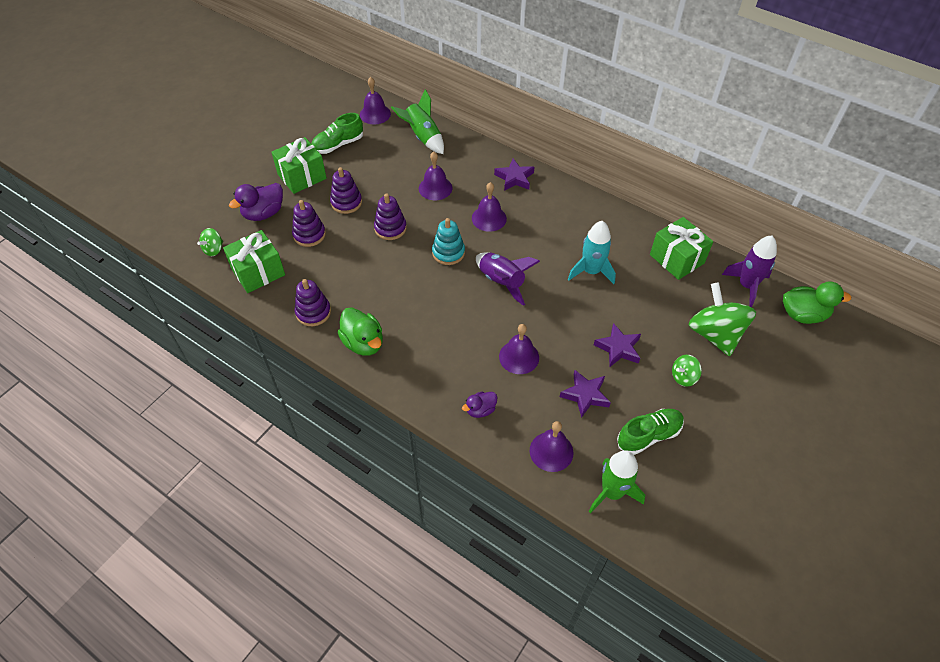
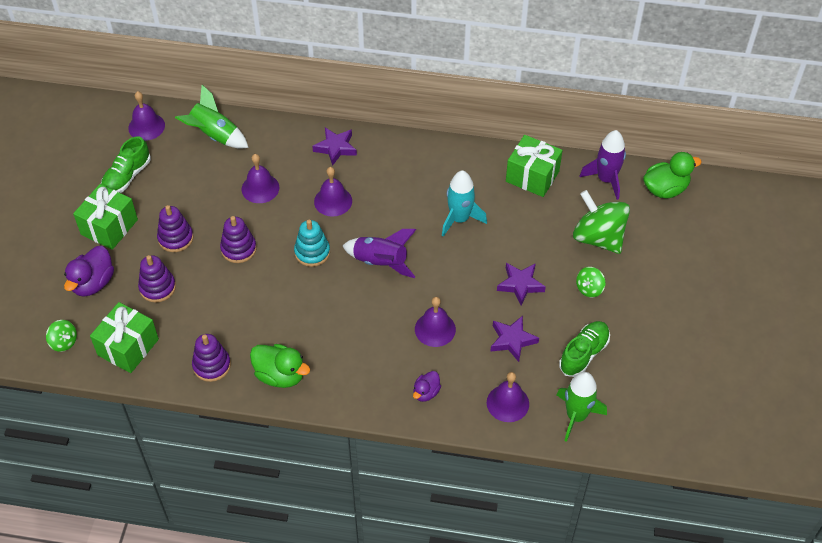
camera: 25 degrees left, 0 degrees up
(214, 249) = (64, 342): green spinning top -> green spinning top turned 60 degrees counterclockwise

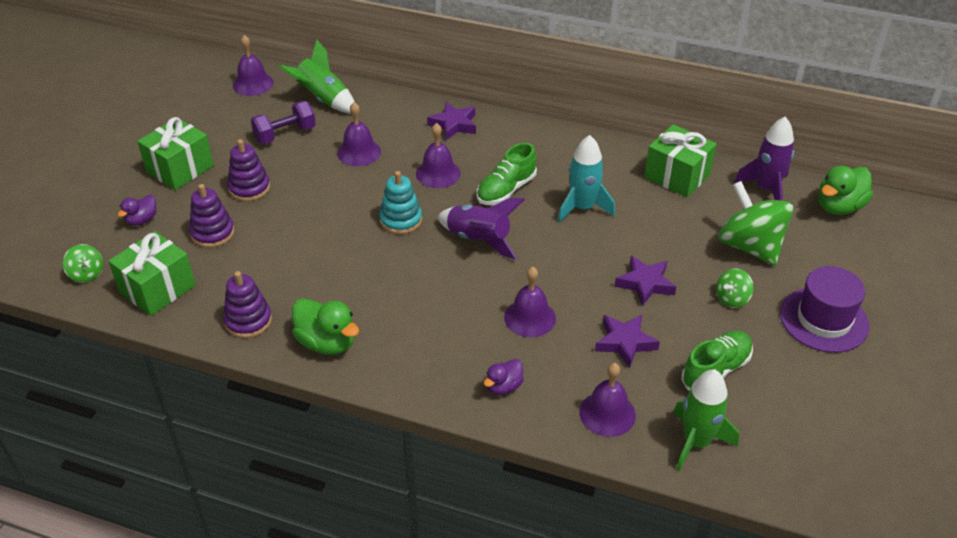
camera: 10 degrees right, 10 degrees down
(93, 283) = (142, 220): purple duck -> purple duck, size x0.58
(127, 177) = (216, 125): green shoe -> green shoe (506, 190)
(191, 178) = (285, 134): none -> purple dumbbell
(238, 249) = (317, 207): purple stacking toy -> none
(661, 297) = (824, 320): none -> purple hat
(665, 189) = (839, 207): green duck -> green duck turned 150 degrees clockwise

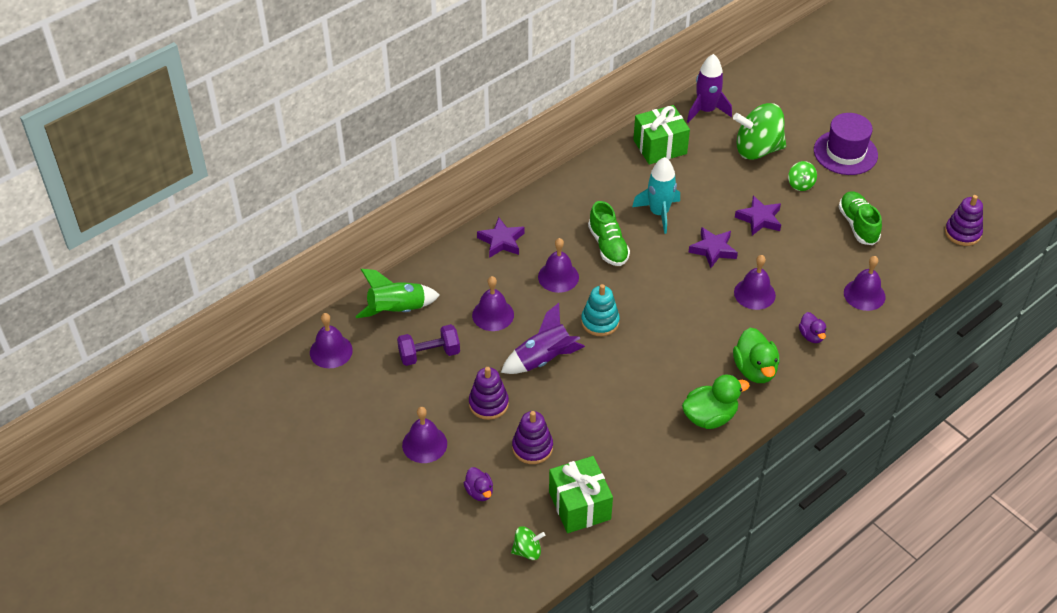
camera: 60 degrees left, 5 degrees up
(180, 169) = (424, 444): green gift -> purple bell
(248, 321) = (656, 457): purple stacking toy -> purple stacking toy (962, 233)
(285, 134) = (429, 354): purple dumbbell -> purple dumbbell turned 75 degrees clockwise
(478, 240) = (654, 286): purple rocket -> purple rocket (543, 359)
(625, 342) = (808, 256): purple star -> purple star (713, 250)
(696, 442) = (910, 264): green rocket -> none
(839, 207) = (748, 87): green duck -> green duck (755, 370)

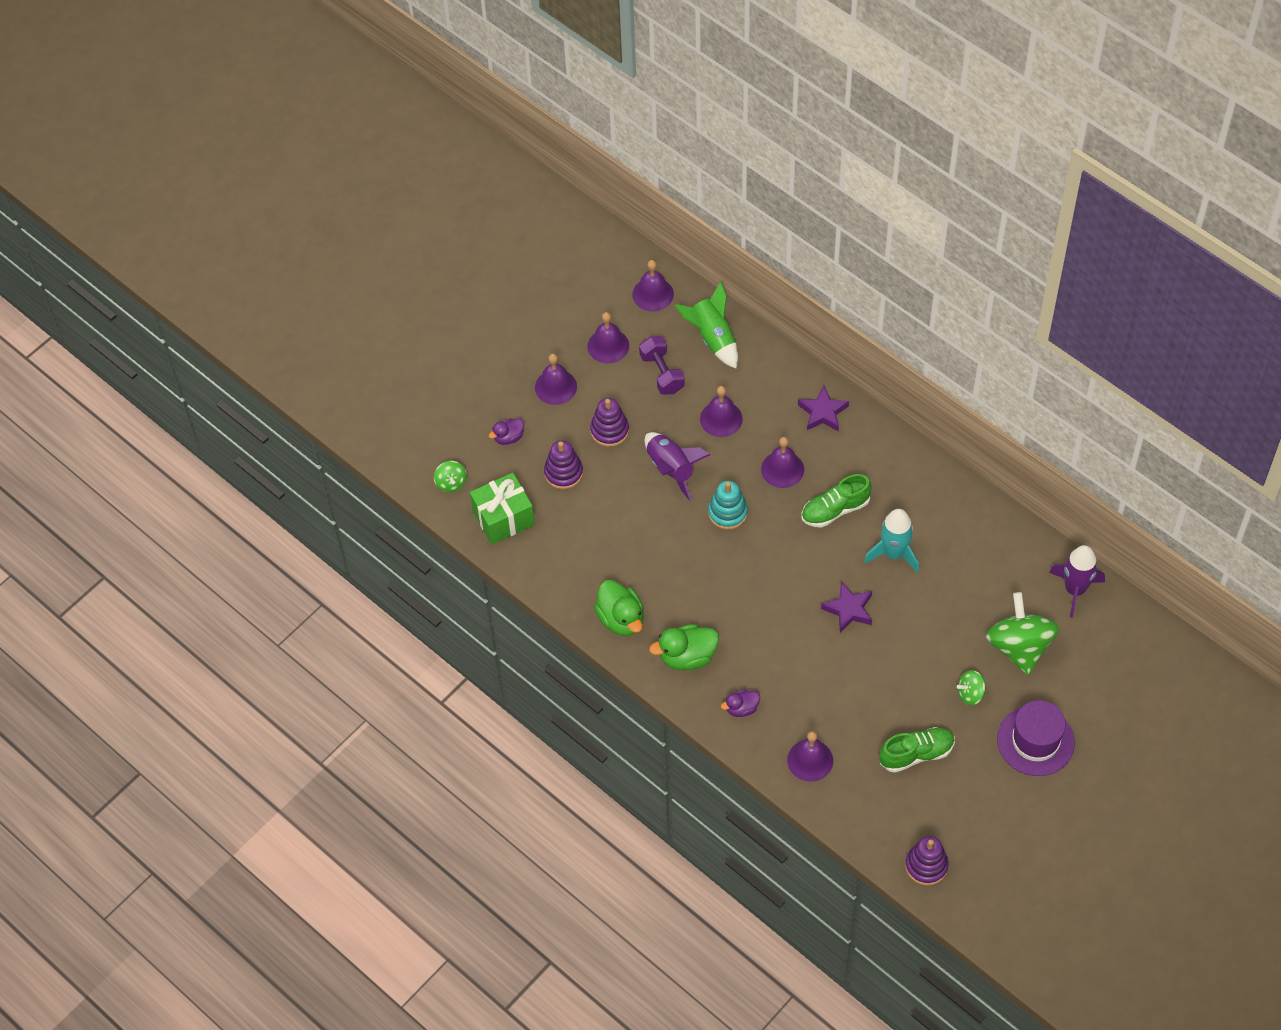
camera: 85 degrees right, 10 degrees up
(660, 147) = (1000, 546): green gift -> none
(754, 293) = (792, 652): purple bell -> purple bell (608, 346)
(759, 219) = (905, 653): purple star -> none

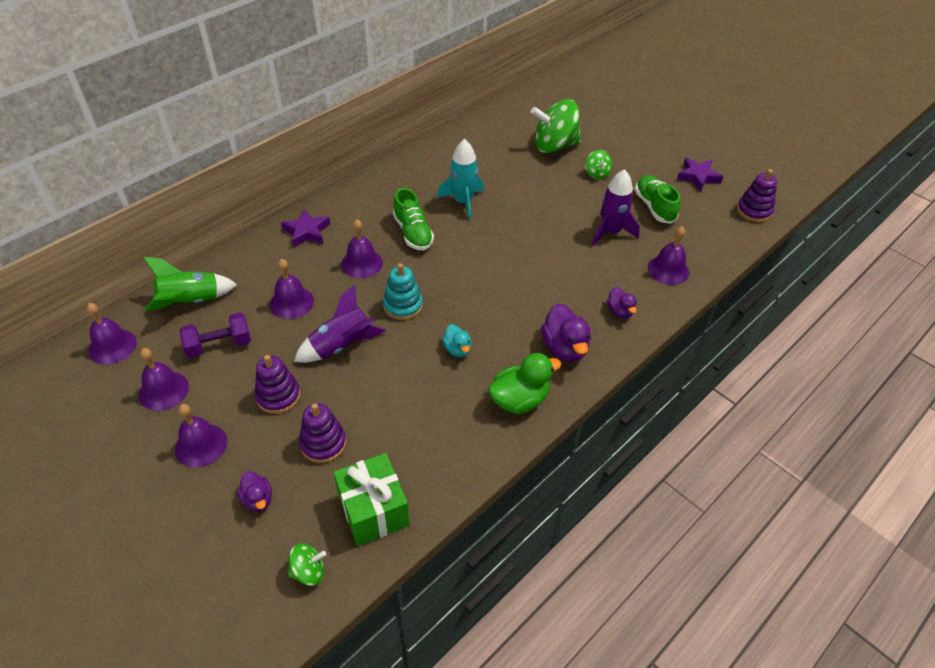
camera: 90 degrees left, 10 degrees down
(676, 564) = (457, 349): none -> turquoise duck
(687, 657) = (564, 348): green duck -> purple duck
(849, 609) = (516, 233): purple star -> purple star (698, 177)
(1035, 741) = (635, 146): purple hat -> none
(1075, 590) = (506, 116): purple rocket -> purple rocket (610, 232)

